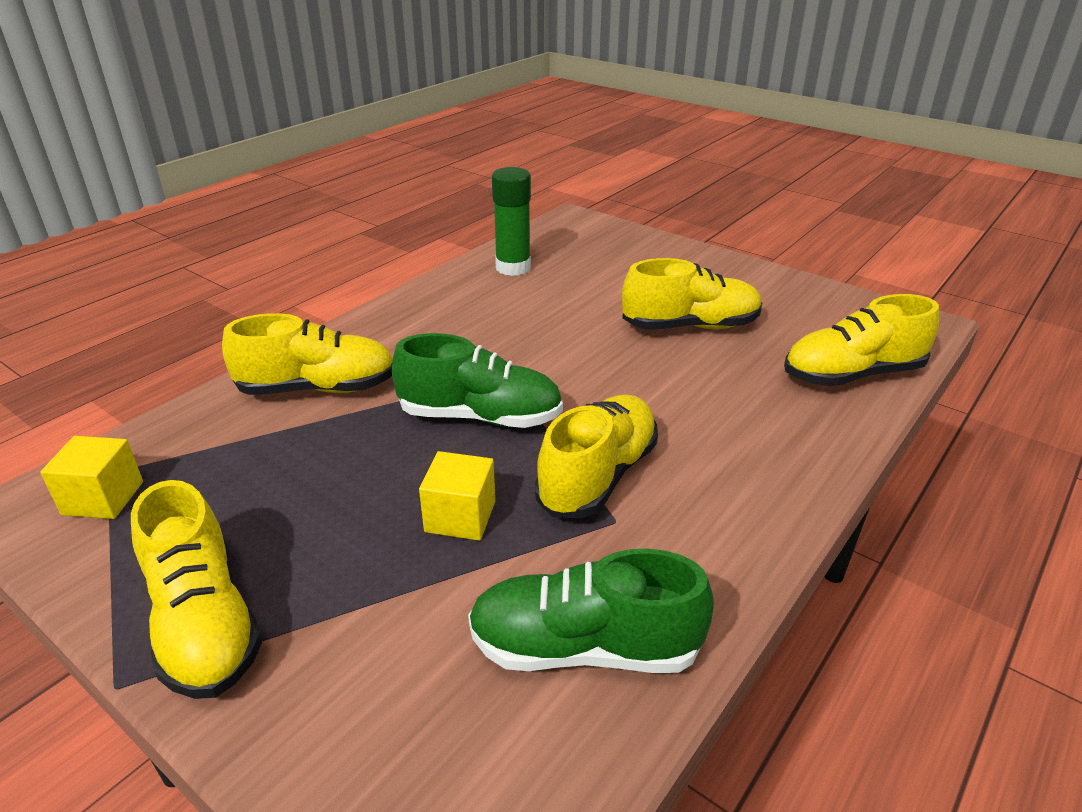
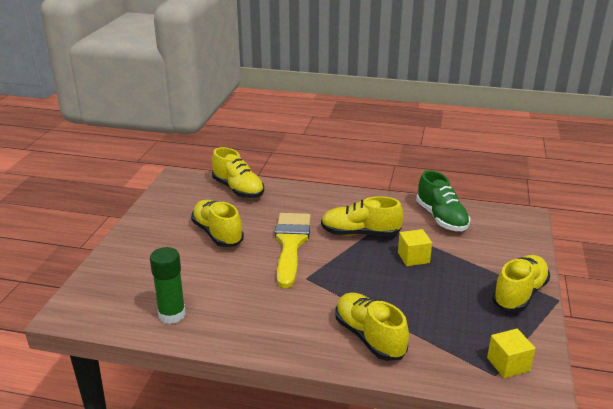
camera: 115 degrees left, 5 degrees down
(480, 417) = (347, 274): green shoe -> none
(613, 385) = (291, 244): none -> yellow brush

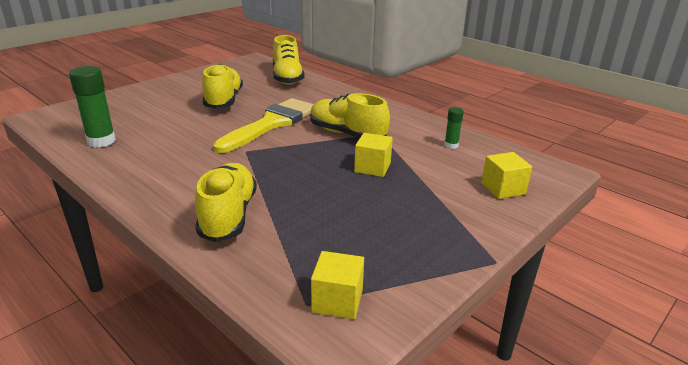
camera: 30 degrees right, 0 degrees up
(441, 218) = (451, 145): green shoe -> green glue stick
(509, 243) = (503, 188): none -> yellow cube
(519, 294) = (450, 238): yellow shoe -> none

